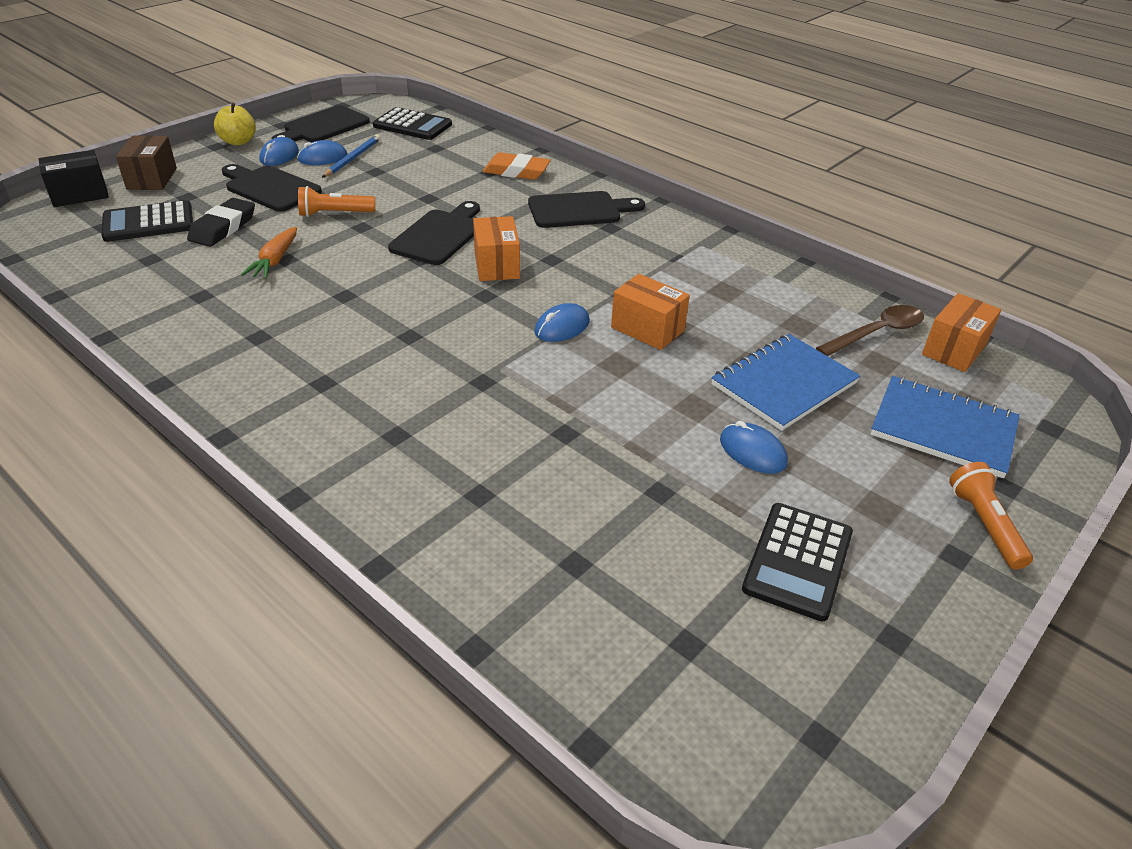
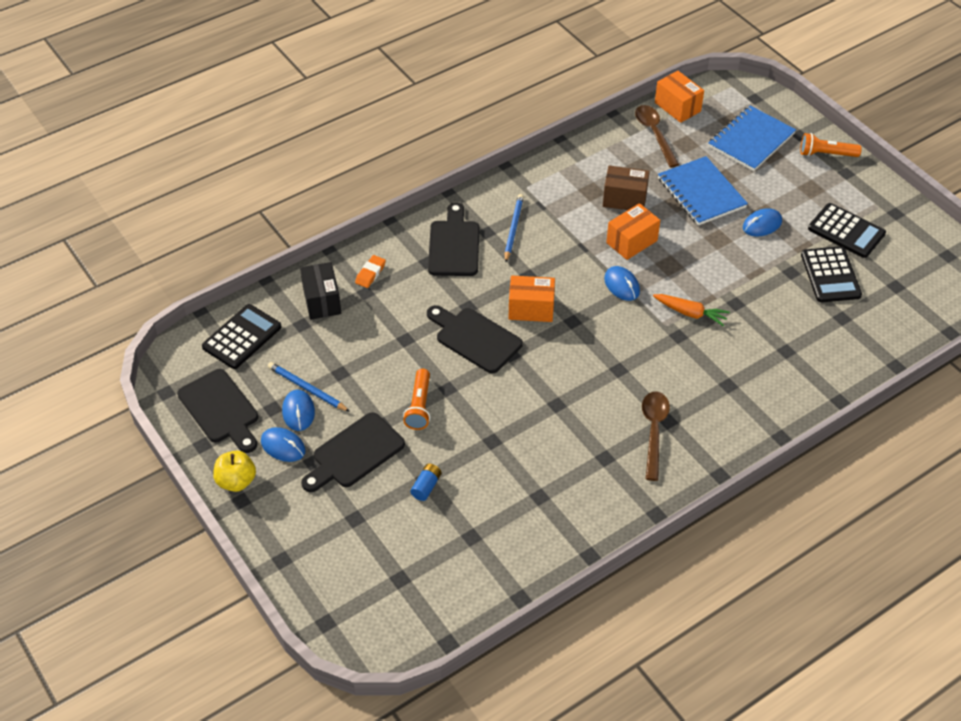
camera: 75 degrees left, 10 degrees up
(80, 195) = (327, 607): black box -> black box (322, 301)
(148, 223) = (402, 544): black calculator -> black calculator (830, 275)
(152, 179) = (307, 550): brown box -> brown box (624, 199)
(223, 228) = (426, 486): black eraser -> blue battery
(275, 261) = (494, 448): orange carrot -> orange carrot (690, 313)
(303, 372) = (654, 431): none -> brown spoon
(516, 171) = (370, 273): orange eraser -> orange eraser, size x0.63
(625, 243) = (513, 229): none -> blue pencil

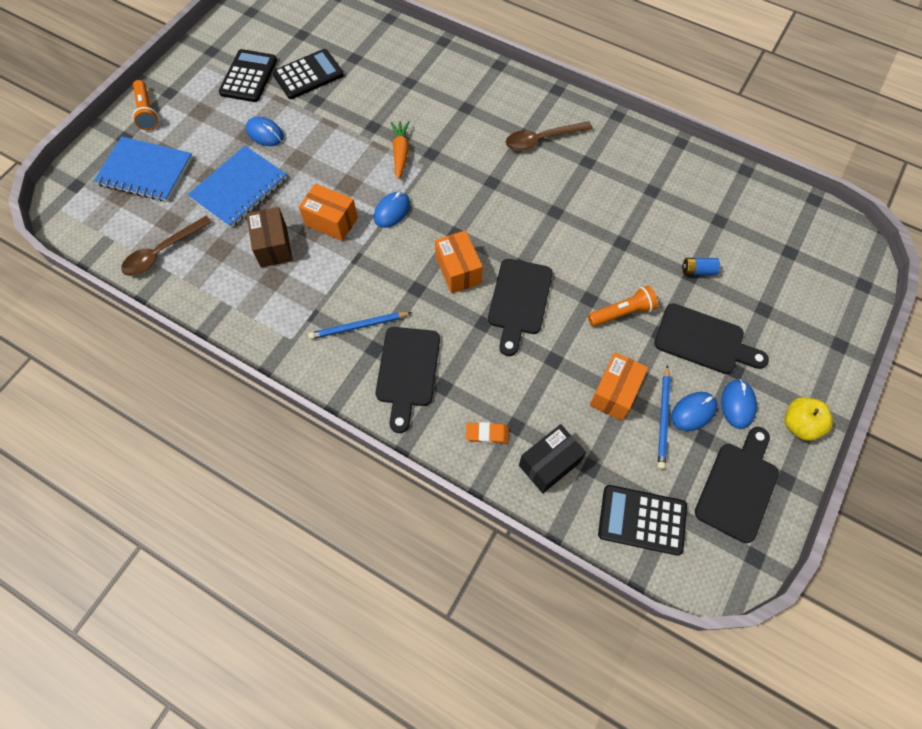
camera: 115 degrees left, 15 degrees up
(454, 245) = (407, 371): black cutting board -> black cutting board turned 60 degrees counterclockwise
(677, 107) = (110, 246): orange box -> orange box (614, 393)

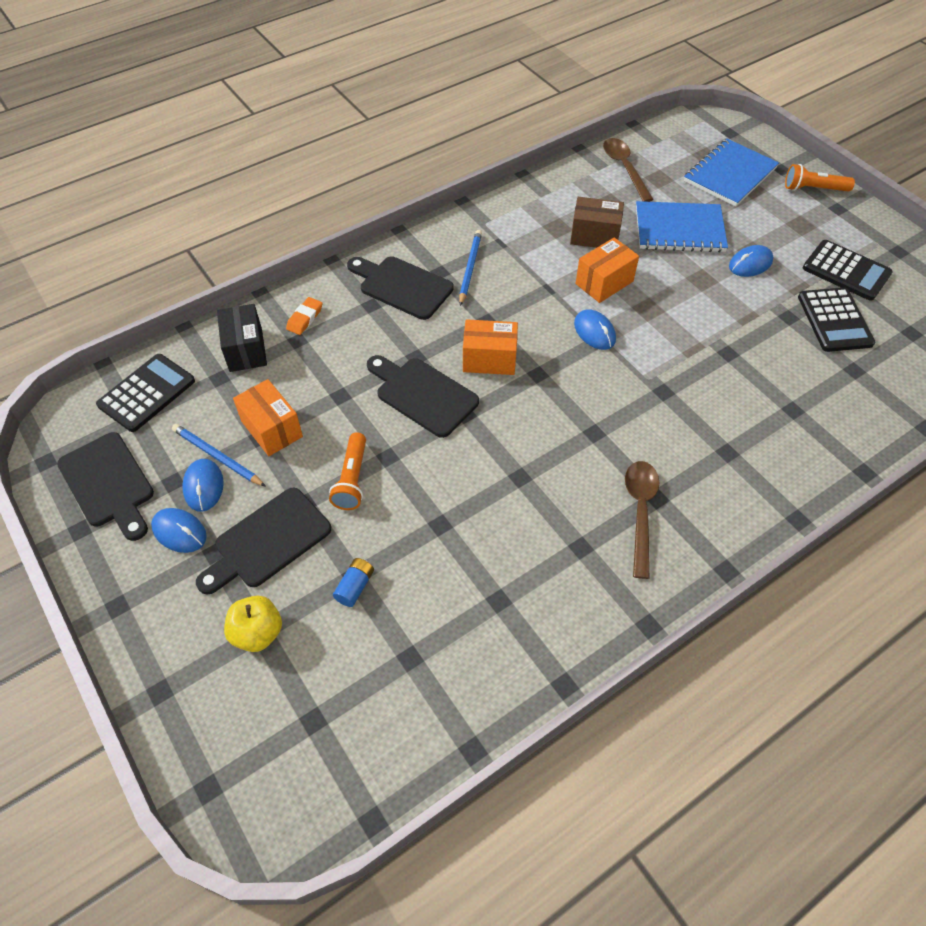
camera: 115 degrees right, 10 degrees down
(239, 188) = (679, 229): blue notebook -> blue notebook turned 60 degrees counterclockwise
(400, 152) = (676, 364): orange carrot -> none
(799, 424) = (115, 579): yellow apple -> yellow apple (257, 633)

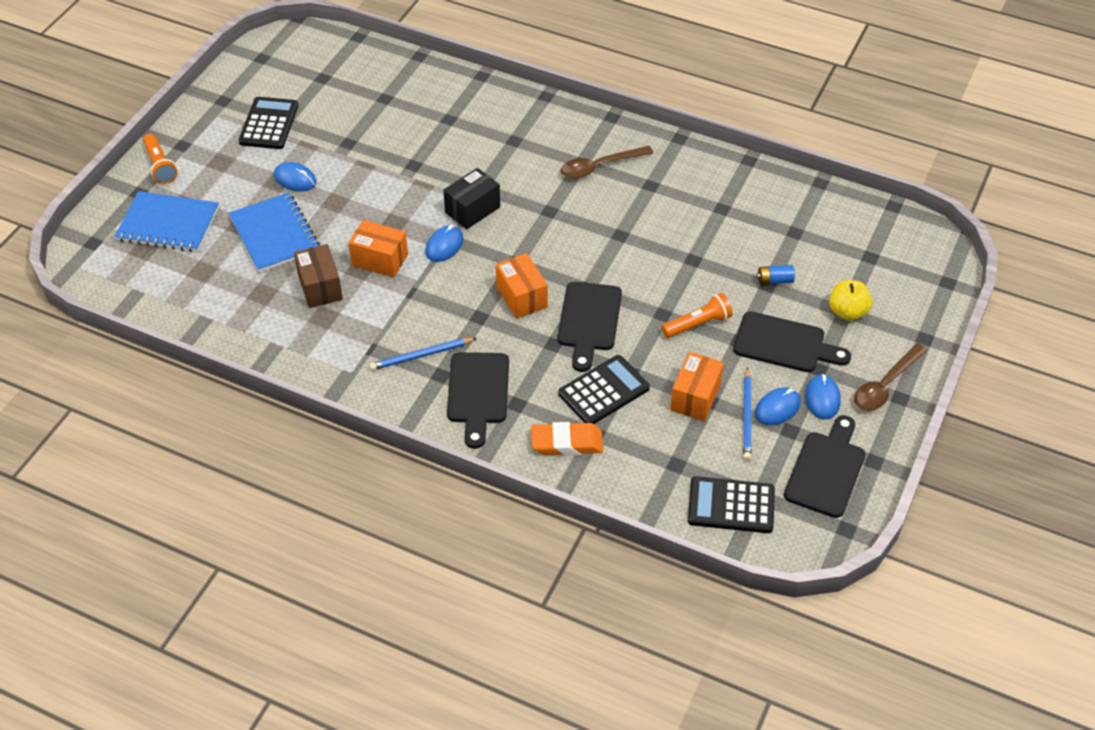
camera: 120 degrees left, 5 degrees down
(245, 350) = (633, 464): black box -> black box (472, 210)
(305, 318) = (567, 443): orange eraser -> orange eraser, size x1.60
(624, 168) = (199, 300): brown spoon -> brown spoon (885, 385)
(834, 320) = (335, 118): black calculator -> black calculator (604, 391)

